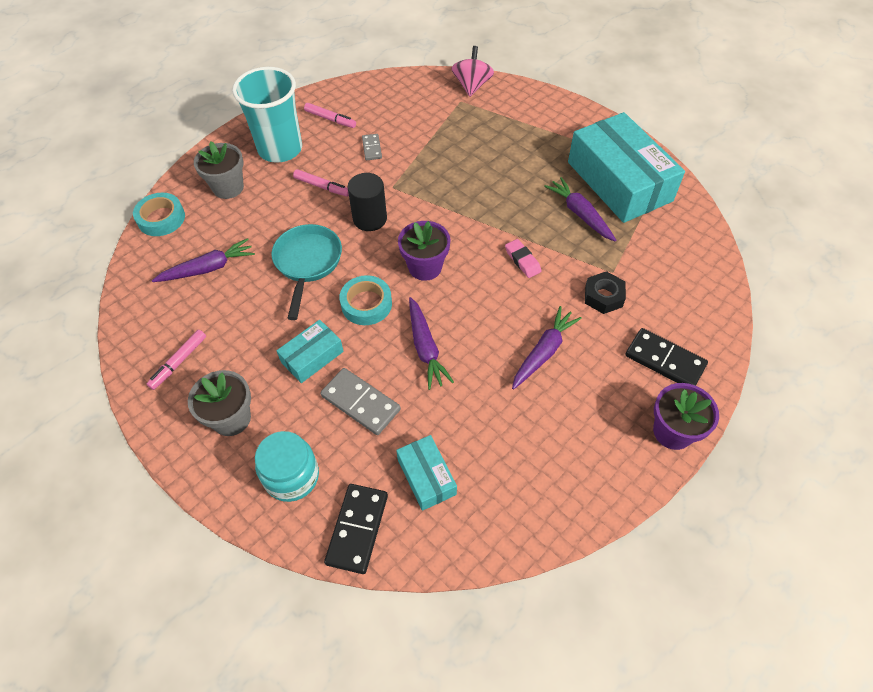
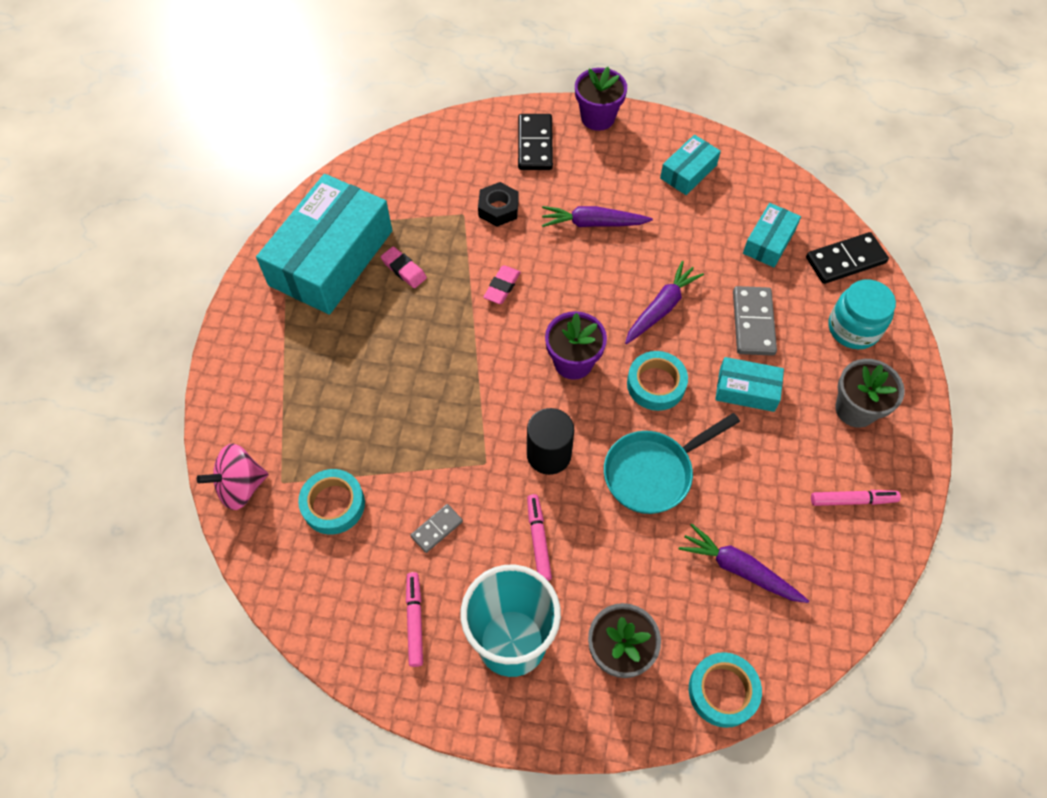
camera: 125 degrees left, 5 degrees up
(427, 115) = (333, 504): none -> turquoise tape
(554, 466) = (688, 172): none -> turquoise box
(580, 214) = (404, 269): purple carrot -> pink eraser

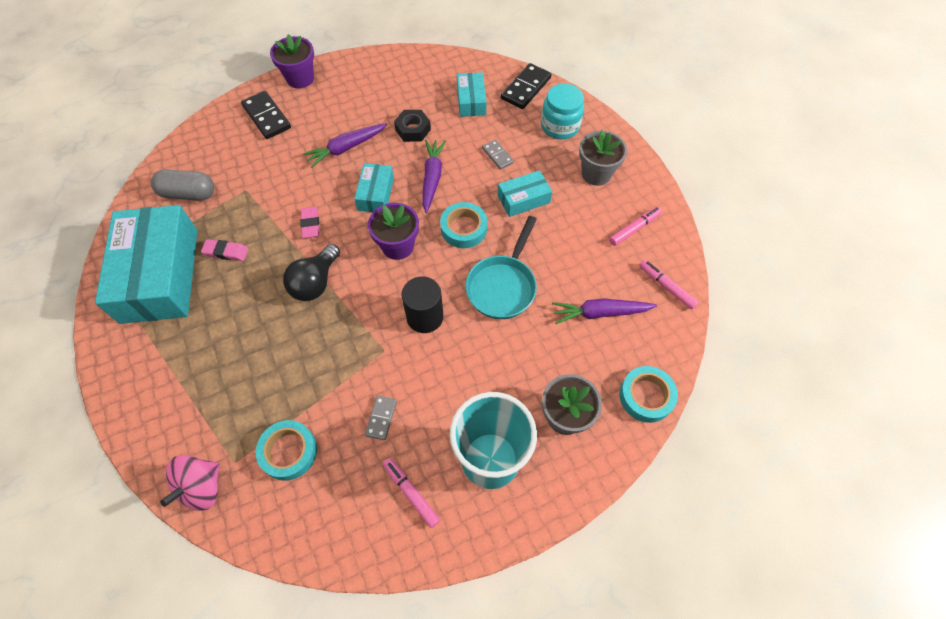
camera: 35 degrees left, 0 degrees up
(408, 188) = (188, 194): none -> grey capsule
(466, 352) = (315, 282): none -> black light bulb
(498, 209) = (270, 173): black nut -> black nut (413, 129)
(538, 539) = (459, 378): pink marker -> pink marker (666, 286)
(688, 172) = (388, 83): turquoise box -> turquoise box (376, 194)
(753, 323) = (497, 155): grey domino -> grey domino, size x0.58

